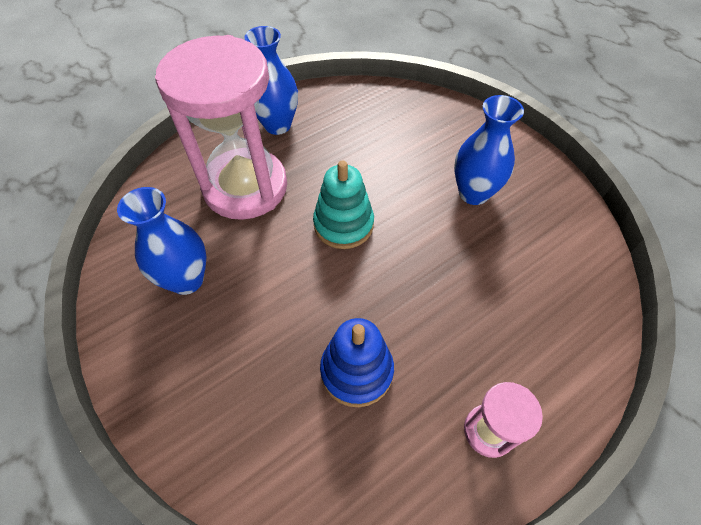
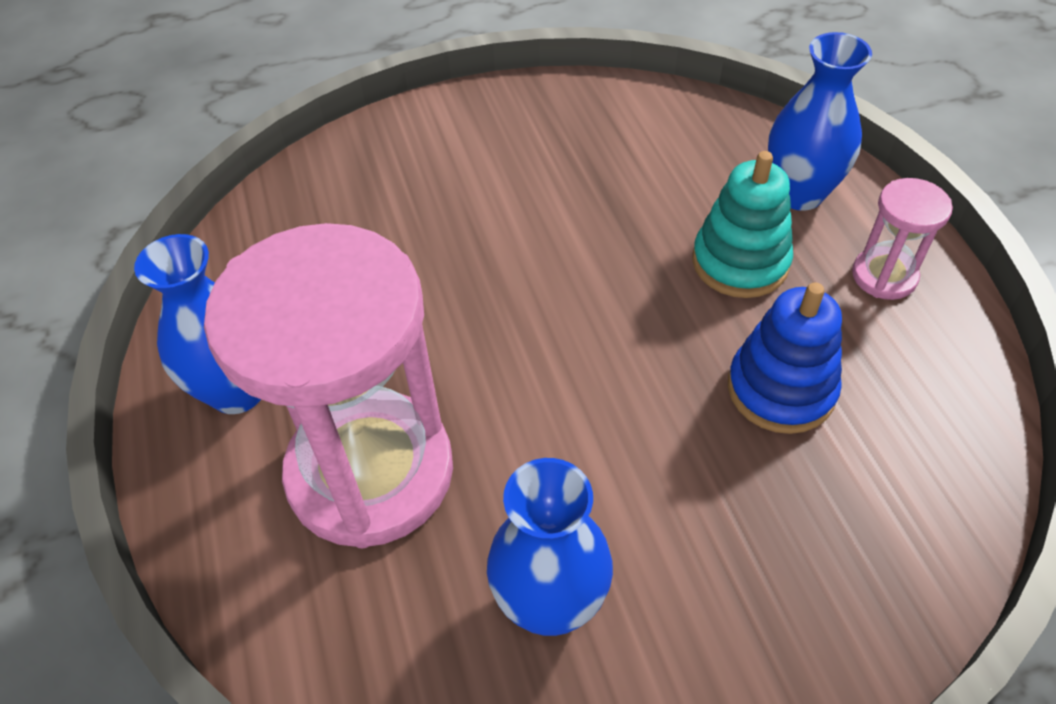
camera: 70 degrees left, 5 degrees down
(343, 224) = (519, 344): turquoise stacking toy -> turquoise stacking toy (740, 262)
(473, 193) = (524, 178): blue vase -> blue vase (799, 194)

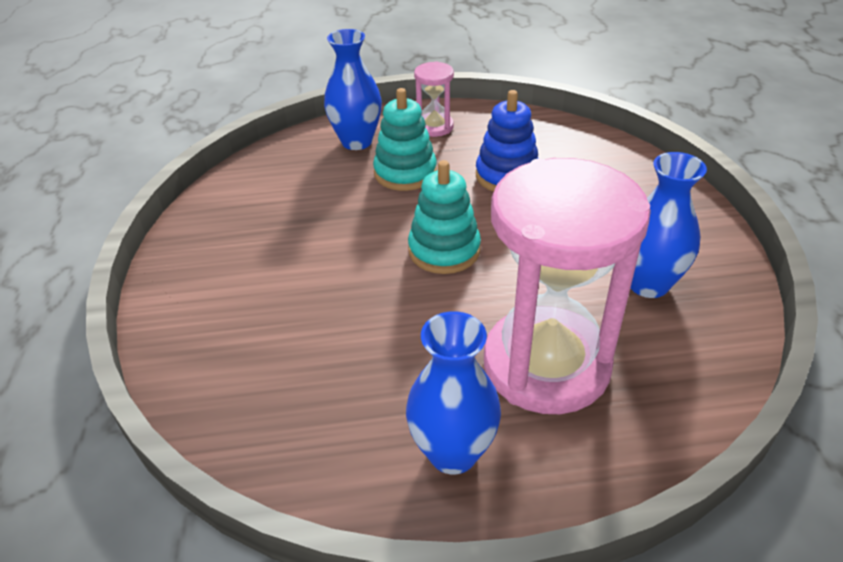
camera: 80 degrees left, 10 degrees down
(572, 334) = (444, 250): none -> turquoise stacking toy

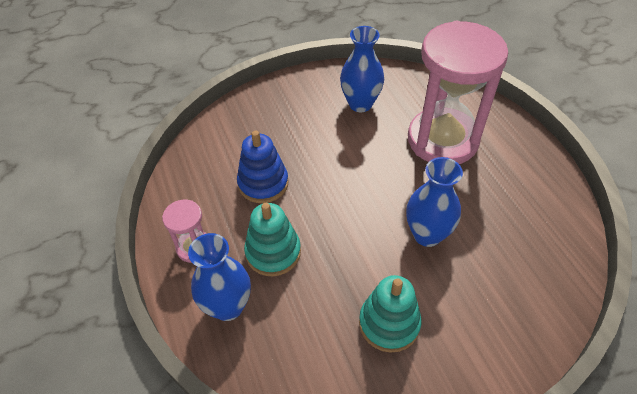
camera: 105 degrees left, 10 degrees up
(444, 250) = (364, 204): turquoise stacking toy -> turquoise stacking toy (389, 323)
(453, 453) = (519, 168): blue vase -> blue vase (427, 234)

